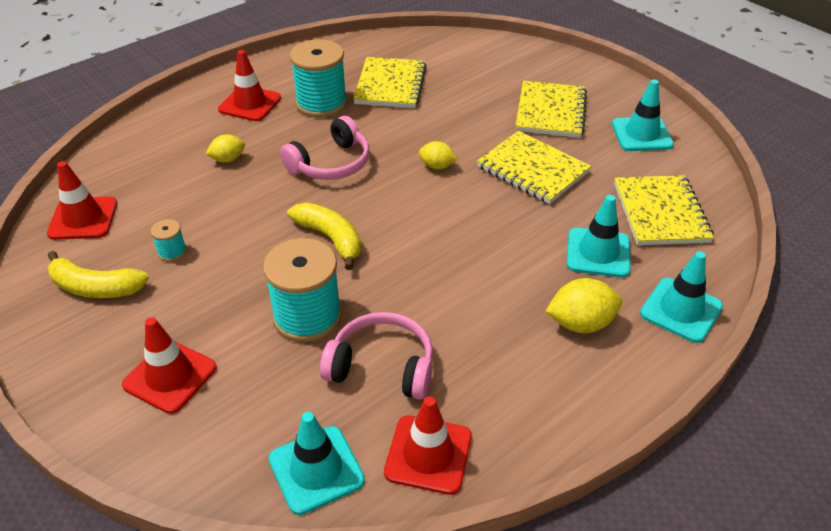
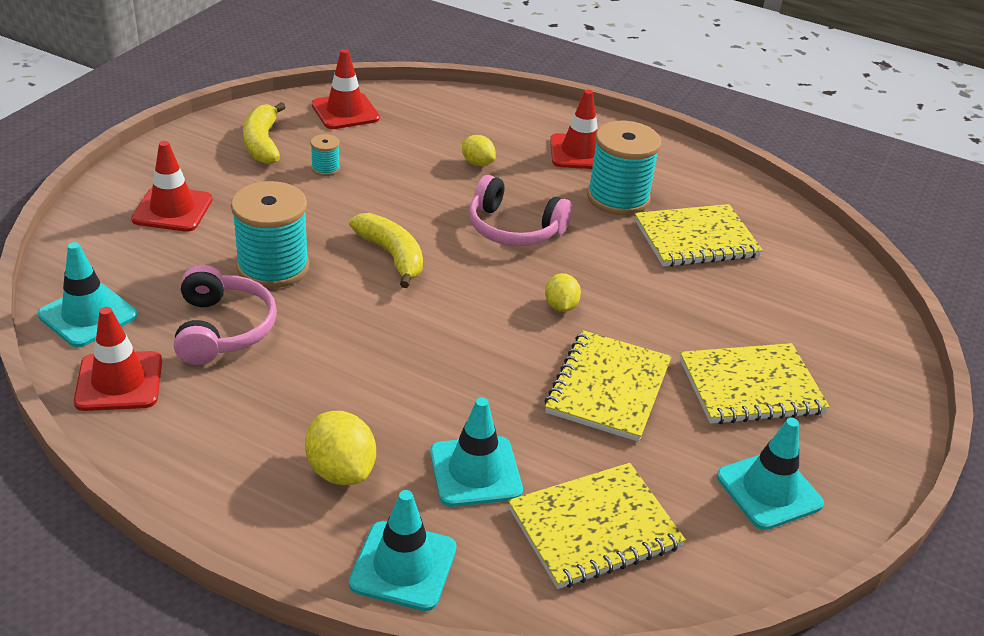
camera: 65 degrees right, 5 degrees down
(330, 238) = (392, 256): yellow banana -> yellow banana turned 60 degrees counterclockwise

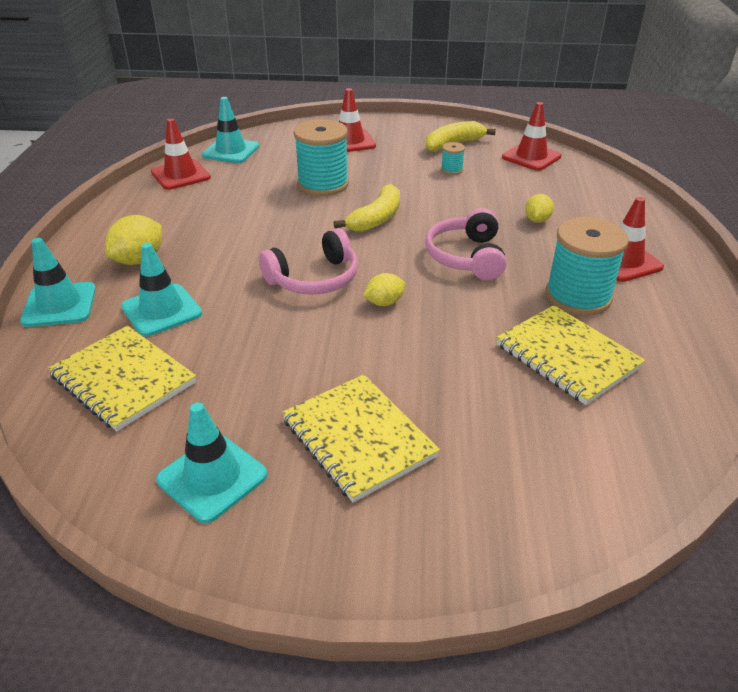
camera: 70 degrees right, 0 degrees up
(222, 329) = (248, 187): pink headphones -> pink headphones (314, 278)
(608, 388) = (295, 350): yellow notebook -> none

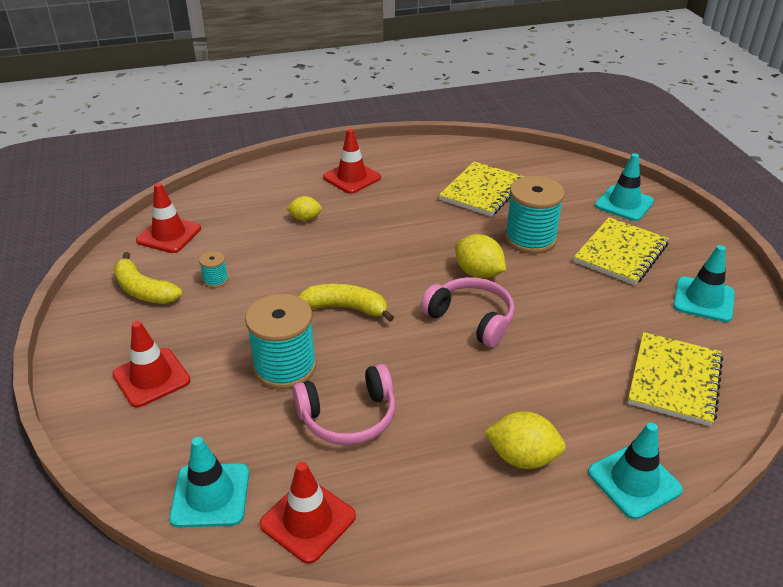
camera: 110 degrees left, 0 degrees up
(162, 310) = (583, 398): turquoise traffic cone -> turquoise traffic cone (624, 204)
(384, 302) = (478, 273): yellow lemon -> yellow lemon, size x1.58
(467, 257) = (386, 245): pink headphones -> pink headphones (348, 416)
(578, 296) = (411, 192): turquoise spool -> turquoise spool (530, 238)

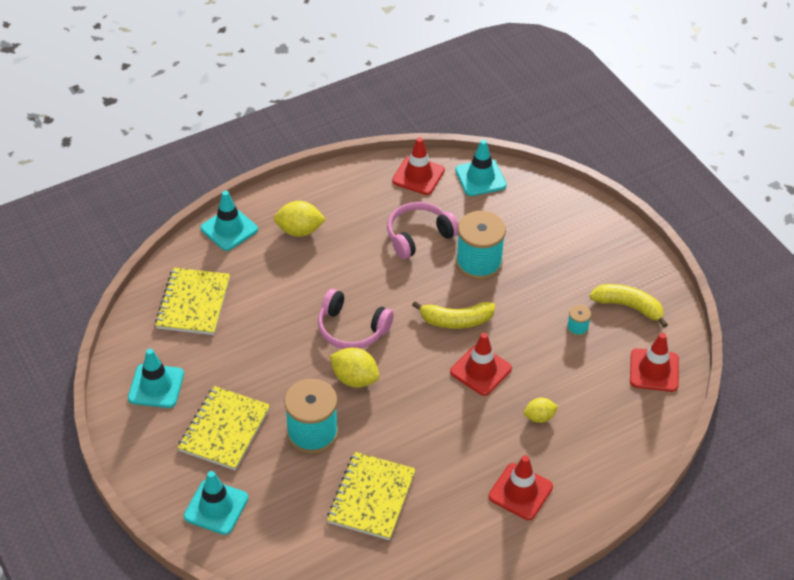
camera: 165 degrees right, 10 degrees up
(151, 377) = (567, 238): red traffic cone -> red traffic cone (480, 370)

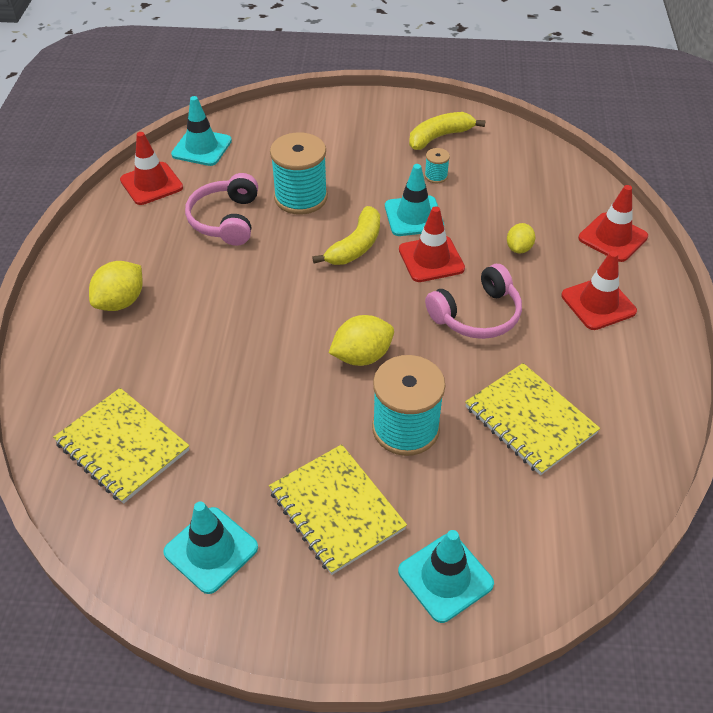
camera: 55 degrees left, 0 degrees up
(229, 229) = (51, 359): turquoise traffic cone -> turquoise traffic cone (414, 216)
(352, 329) = (294, 326): pink headphones -> pink headphones (476, 315)
(654, 370) = (521, 157): red traffic cone -> red traffic cone (612, 237)

